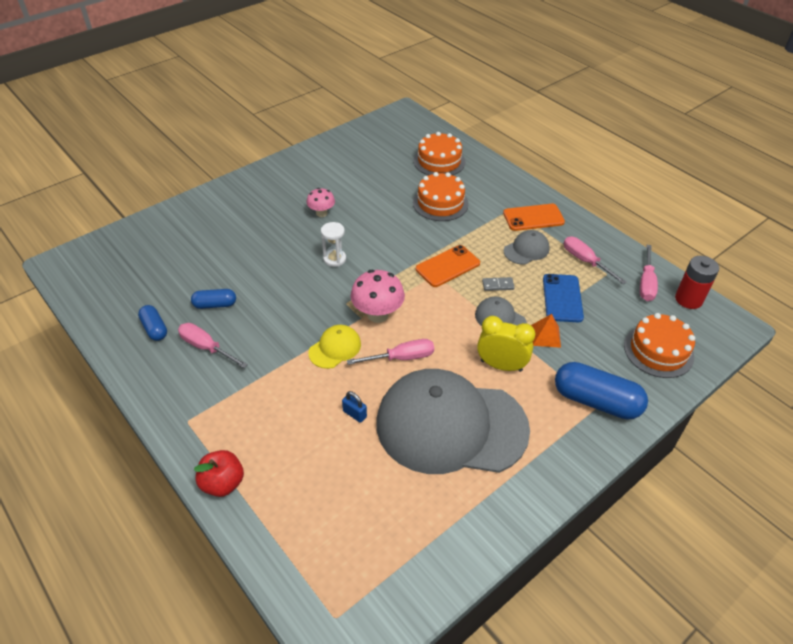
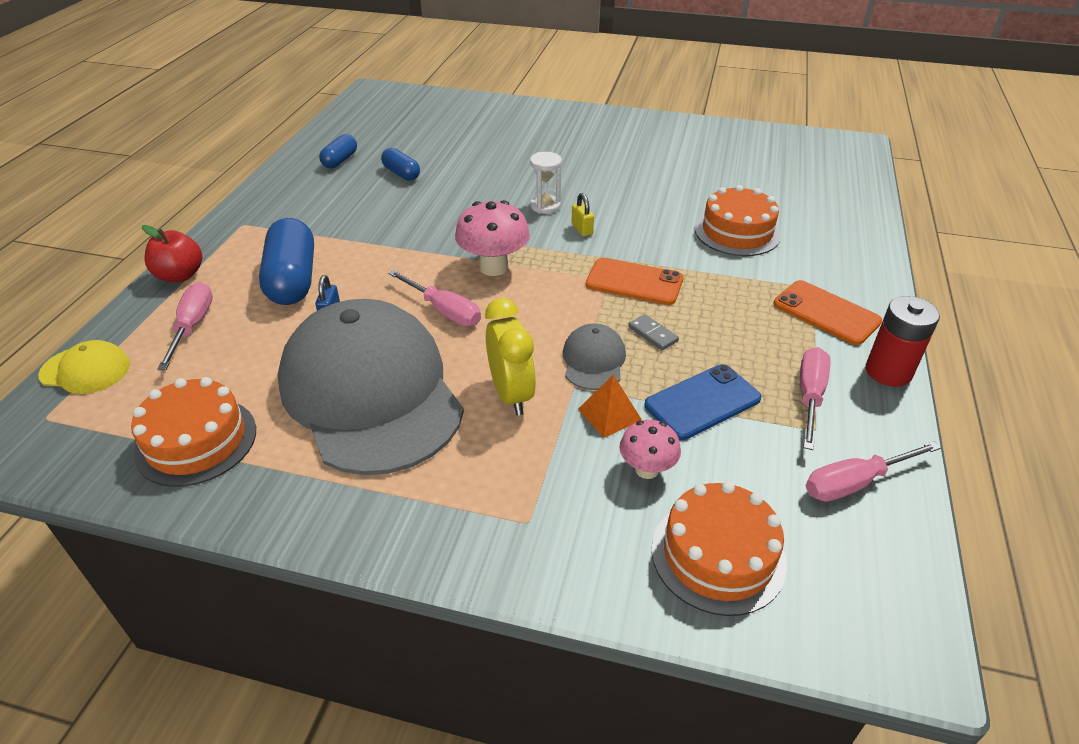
camera: 55 degrees right, 5 degrees down
(206, 347) = (342, 193): pink screwdriver -> pink screwdriver (192, 326)
(321, 213) = (604, 170): pink mushroom -> pink mushroom (647, 469)
(335, 348) = (413, 262): yellow cap -> yellow cap (86, 370)
(376, 258) = (582, 229): none -> yellow padlock
(439, 161) = (810, 201): orange cake -> orange cake (196, 441)
(526, 250) = (753, 332): grey cap -> none
(596, 401) = (535, 516): blue capsule -> blue capsule (292, 279)
(688, 299) = (889, 553): red battery -> red battery (888, 371)

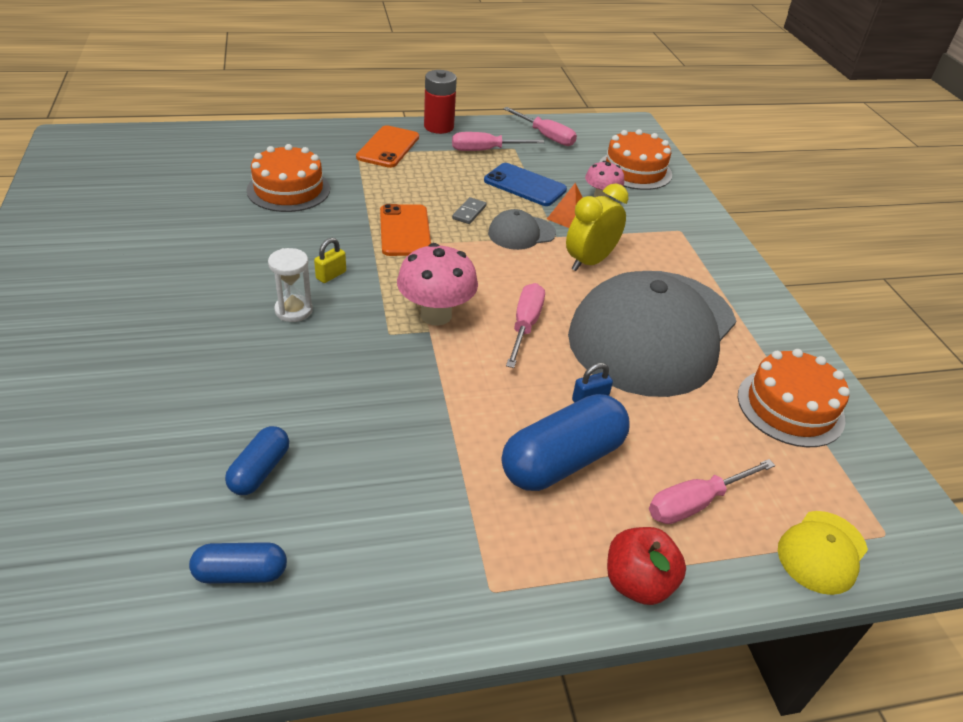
camera: 120 degrees left, 0 degrees up
(86, 370) = (822, 552): yellow cap -> yellow cap turned 120 degrees counterclockwise

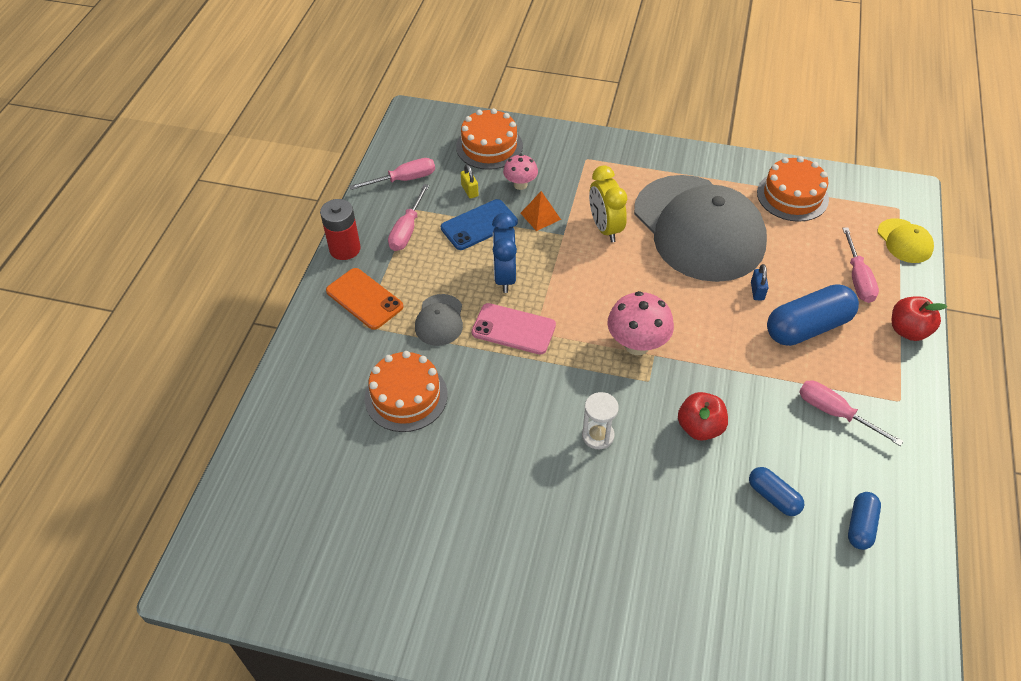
camera: 60 degrees left, 10 degrees up
(331, 275) = (558, 398): yellow padlock -> yellow padlock (469, 191)
(340, 386) = (700, 427): none -> red apple
(405, 231) = (513, 329): orange phone -> pink phone
(469, 212) = (505, 277): grey domino -> blue clock
(521, 233) = (550, 254): grey cap -> grey cap (439, 320)
(525, 325) = (668, 296): pink screwdriver -> pink screwdriver (834, 413)
(562, 461) = (807, 327): blue capsule -> blue capsule turned 75 degrees clockwise

